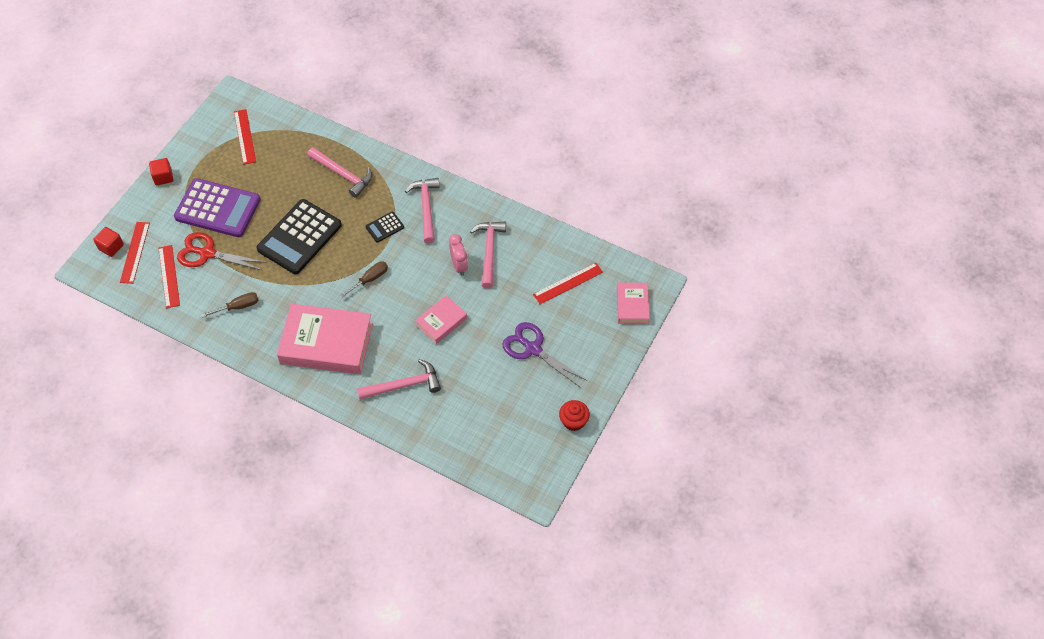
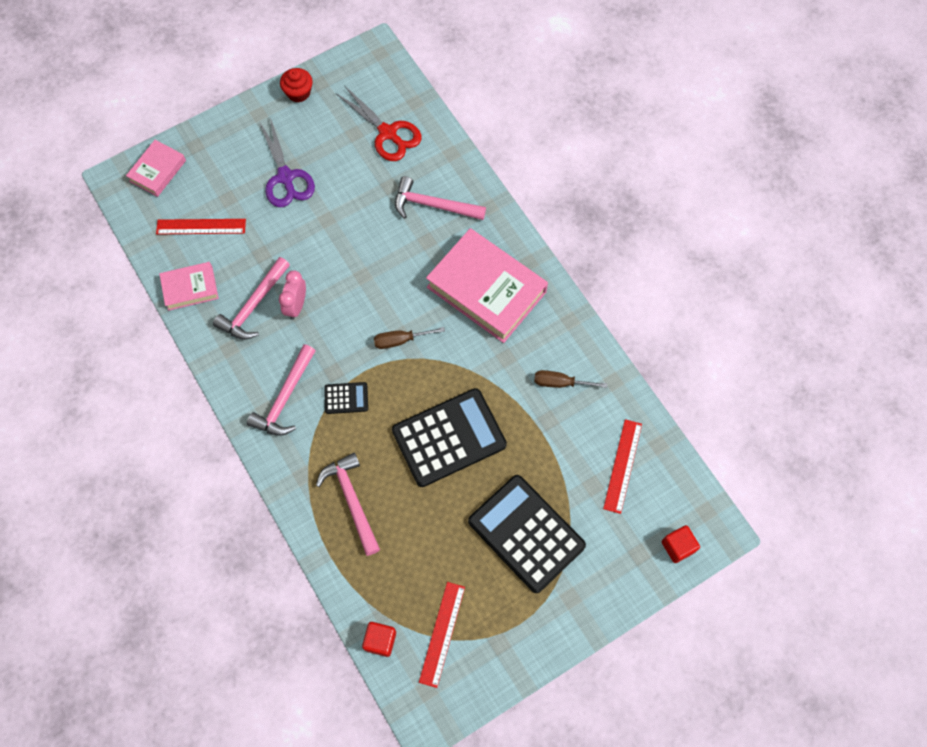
camera: 150 degrees left, 10 degrees up
(135, 252) = (651, 522): red ruler -> none
(163, 177) = (574, 623): red cube -> red cube (380, 640)
(207, 253) = (565, 473): red scissors -> red scissors (388, 133)
(218, 208) = (526, 533): purple calculator -> black calculator
(441, 322) = (355, 252): pink book -> pink book (190, 288)

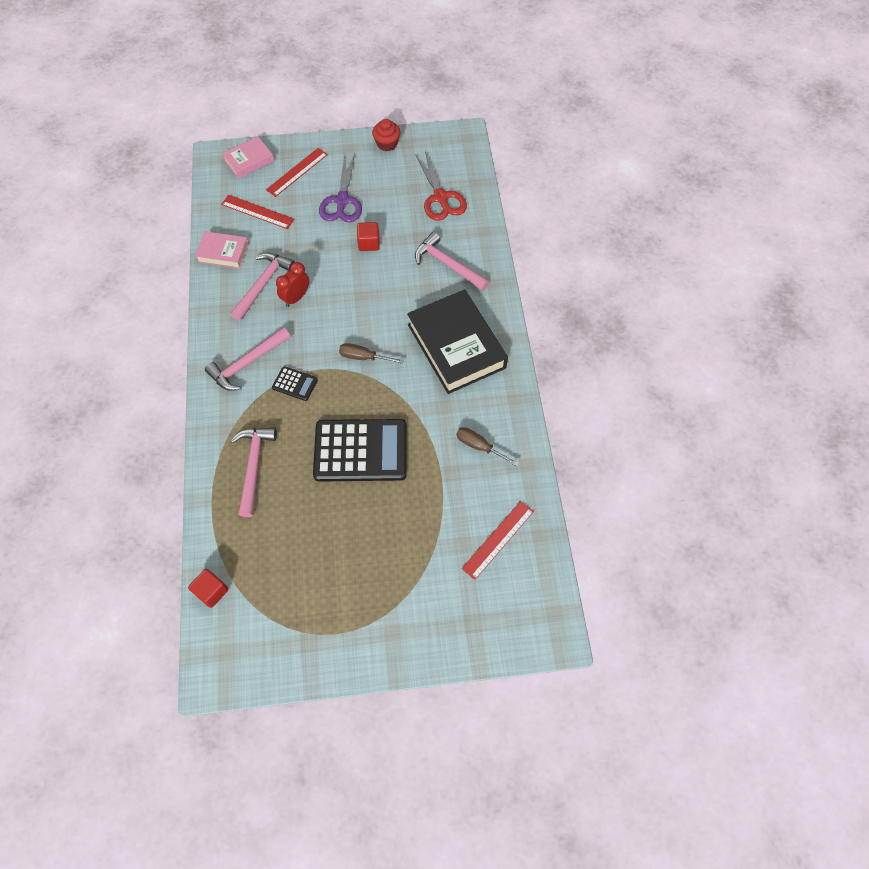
camera: 25 degrees right, 5 degrees down
(253, 306) = (263, 284): pink hammer -> pink hammer turned 150 degrees clockwise
(296, 306) = (296, 298): pink clock -> red clock
(442, 634) = (265, 610): red ruler -> red ruler (297, 172)
(486, 289) = (456, 346): pink book -> black book
(526, 533) = (383, 559): black calculator -> none
(678, 546) = (512, 632): red cube -> red cube (369, 243)

